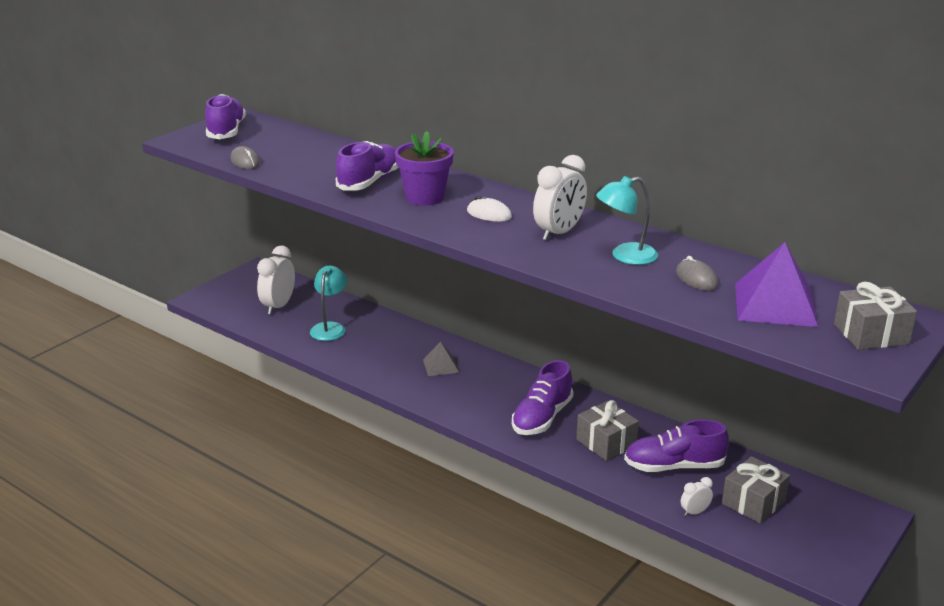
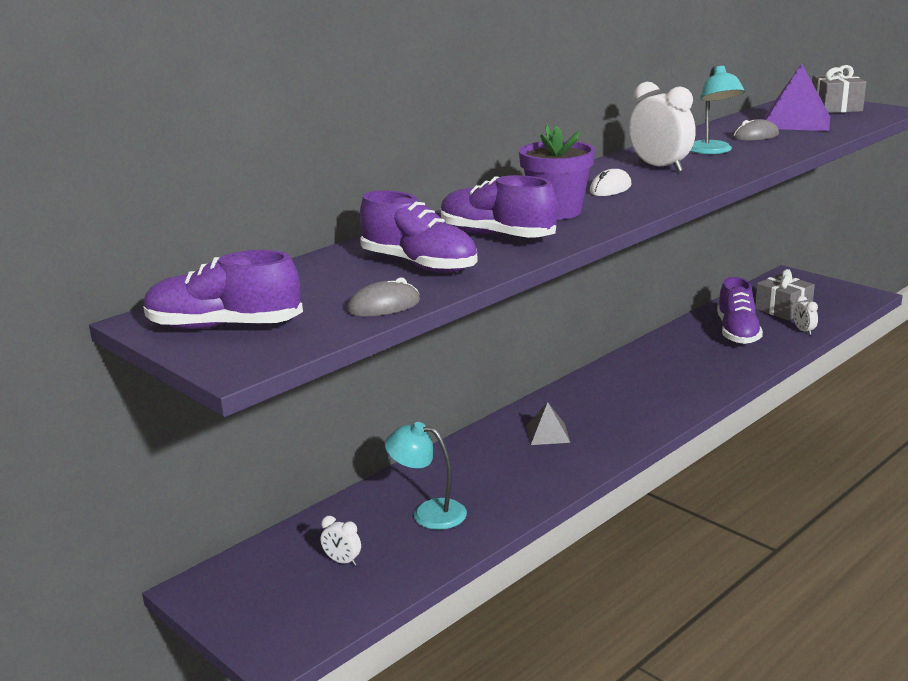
camera: 80 degrees left, 5 degrees down
(278, 306) = (342, 561): white clock -> white clock, size x0.50
(542, 418) = (660, 383): purple shoe -> purple shoe (419, 265)
(606, 443) = (703, 356): grey gift -> none

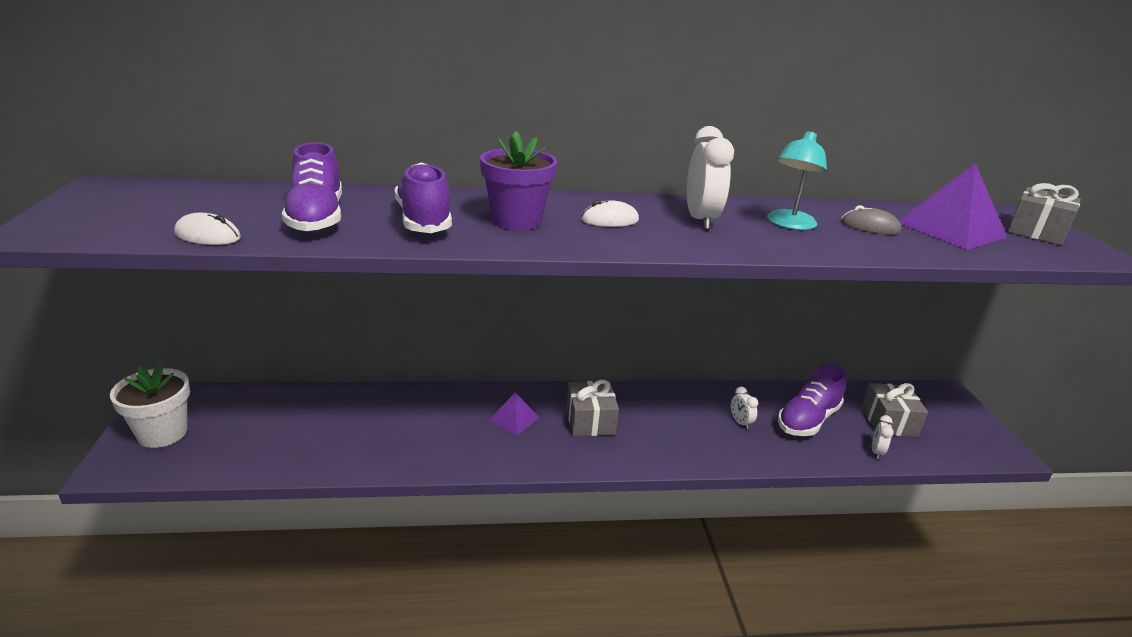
camera: 35 degrees right, 5 degrees up
(224, 326) = (109, 206): purple shoe -> none
(267, 607) = (162, 433): none -> white flower pot
(342, 561) = (245, 430): white clock -> white clock (740, 422)
(384, 306) = (208, 236): grey mouse -> white mouse
(428, 513) = (343, 429): turquoise lamp -> none
(547, 434) = (514, 419): grey pyramid -> purple pyramid
(603, 406) = (590, 421): none -> grey gift

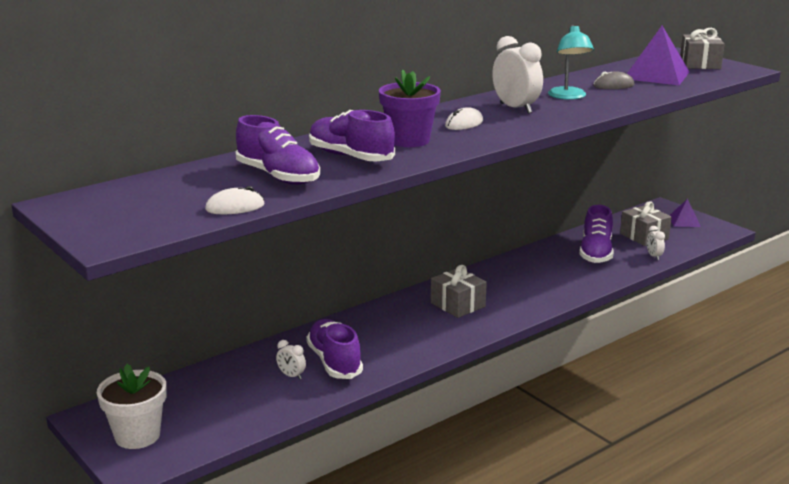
camera: 30 degrees left, 5 degrees down
(403, 433) = (334, 362): none -> purple shoe
(514, 419) = (403, 323): purple pyramid -> purple pyramid (684, 221)
(740, 422) = (556, 269): white clock -> white clock (291, 376)

